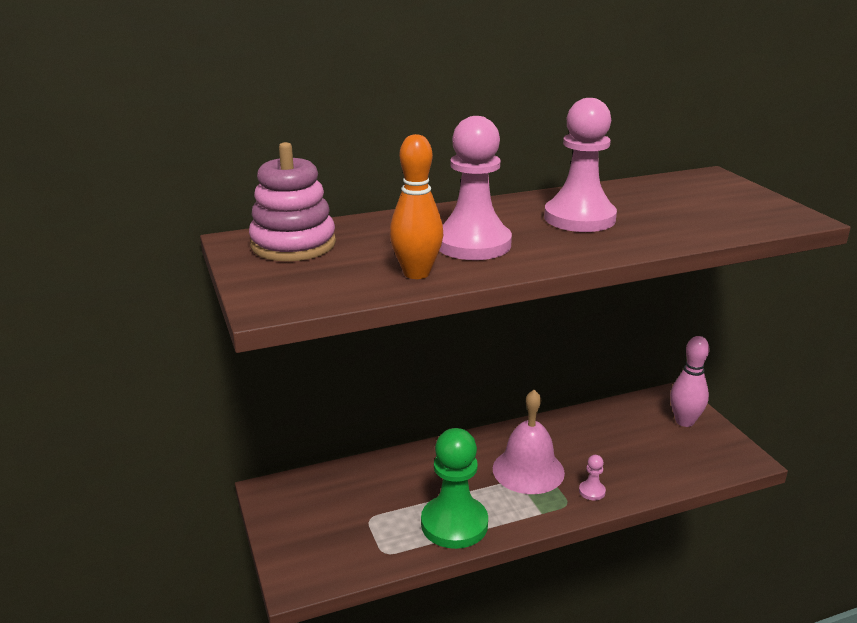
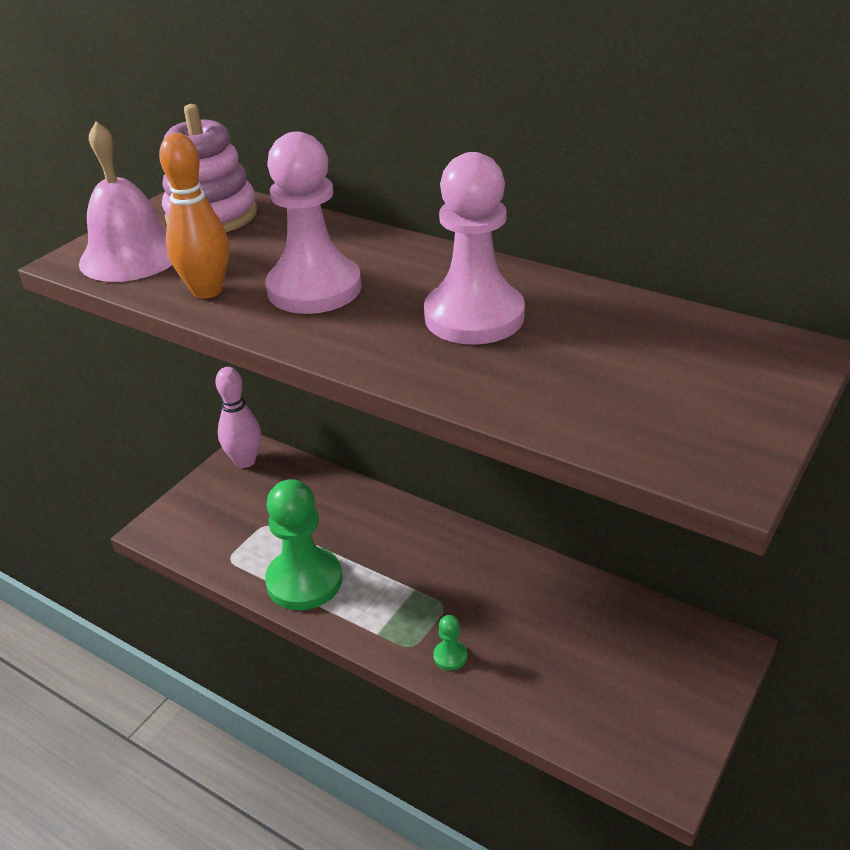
camera: 55 degrees right, 10 degrees up
(528, 470) = (437, 590): pink bell -> pink bell (131, 256)
(592, 491) = (450, 656): pink pawn -> green pawn
(684, 421) = (681, 681): pink bowling pin -> pink bowling pin (245, 461)

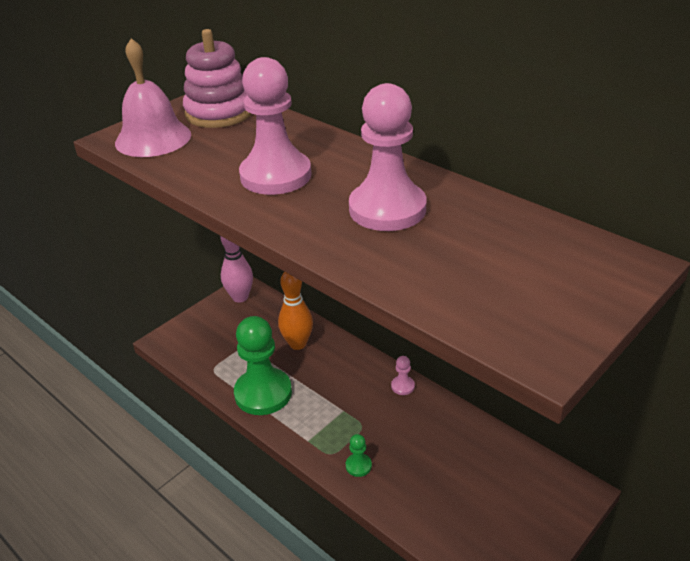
camera: 10 degrees right, 0 degrees up
(207, 291) = (198, 170): orange bowling pin -> orange bowling pin (297, 344)
(483, 548) = (402, 386): none -> pink pawn

